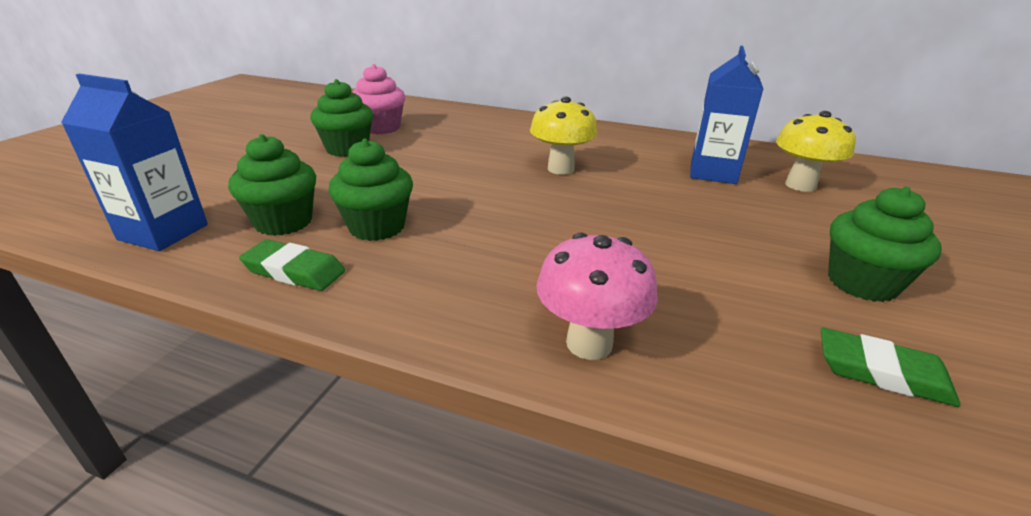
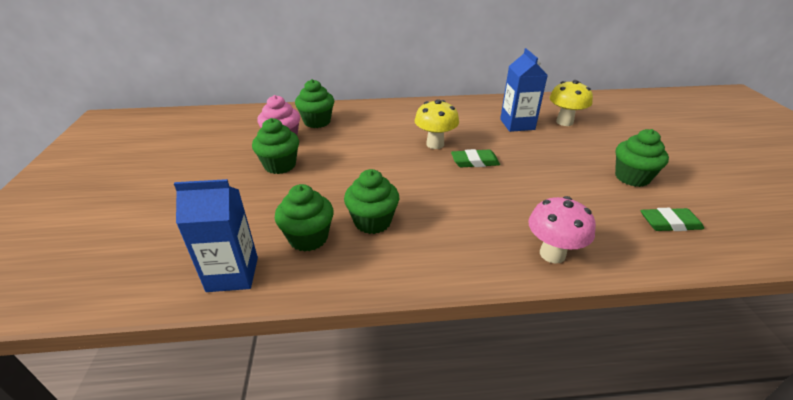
camera: 25 degrees left, 5 degrees up
(294, 271) = (358, 269): green eraser -> green eraser (475, 162)
(440, 120) = (317, 122): none -> green cupcake

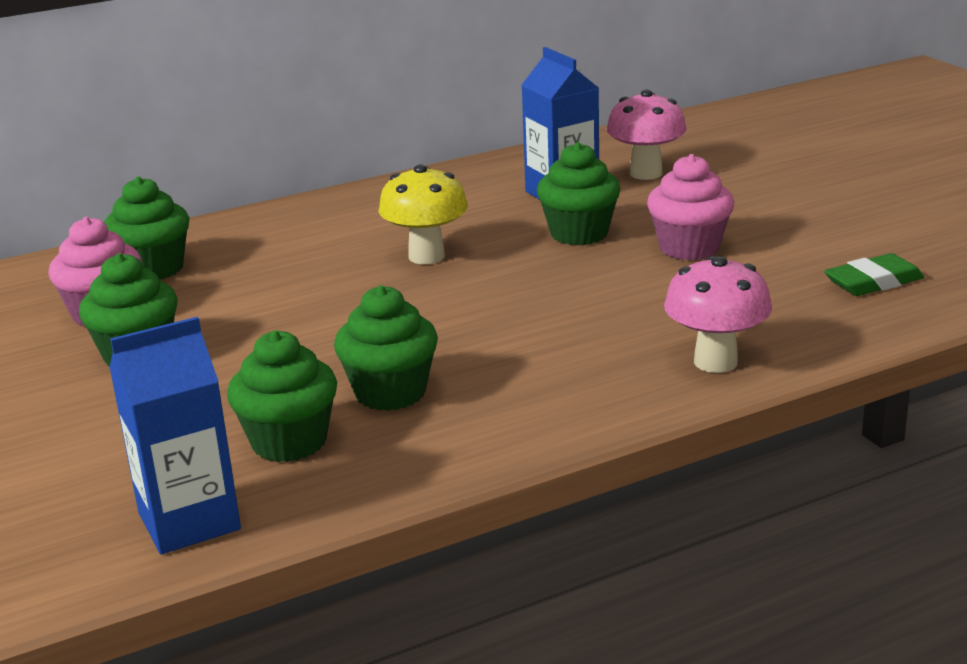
camera: 20 degrees left, 10 degrees down
(475, 162) = (518, 267): green eraser -> none
(564, 122) = (646, 173): yellow mushroom -> pink mushroom
(568, 172) = (689, 248): none -> pink cupcake
(632, 177) = (794, 233): green cupcake -> green cupcake (579, 233)

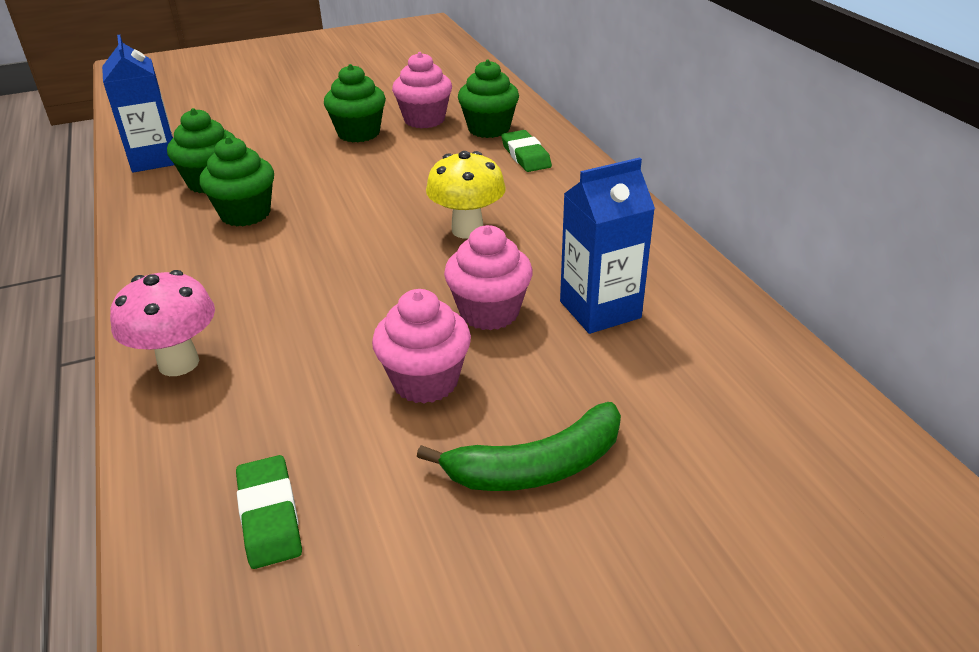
camera: 95 degrees right, 10 degrees up
(243, 242) = (525, 155): none -> green eraser
(579, 233) = (489, 312): green cupcake -> pink cupcake
(646, 173) = (657, 376): pink mushroom -> none
(766, 204) = (536, 467): none -> green banana

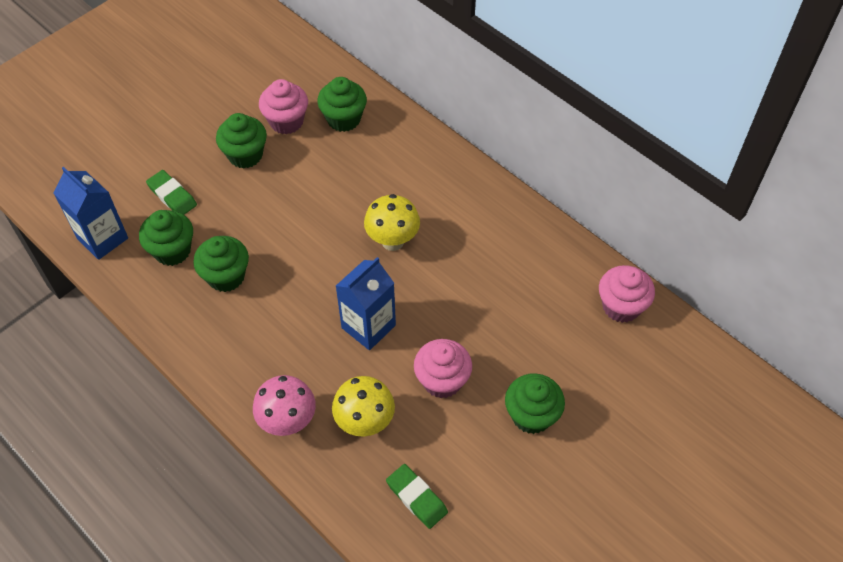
camera: 25 degrees left, 20 degrees up
(277, 395) = (365, 423): none -> yellow mushroom
(489, 312) = (448, 313): pink cupcake -> pink cupcake (621, 306)
(525, 155) = (388, 145): green eraser -> green eraser (172, 196)
(536, 467) = (531, 415): green banana -> green cupcake
(600, 309) = (511, 287): blue carton -> blue carton (368, 326)

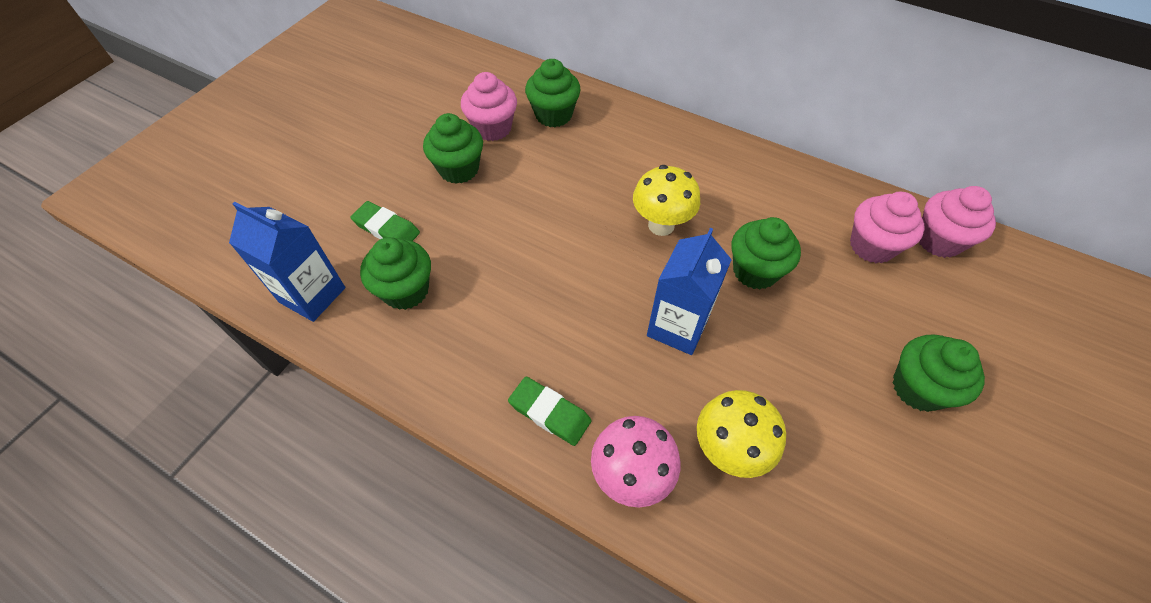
camera: 15 degrees left, 0 degrees up
(226, 276) = (482, 306): green cupcake -> green cupcake (755, 271)
(416, 498) = (842, 538): green eraser -> green eraser (549, 413)
(442, 380) = (794, 371): pink cupcake -> pink cupcake (871, 246)

